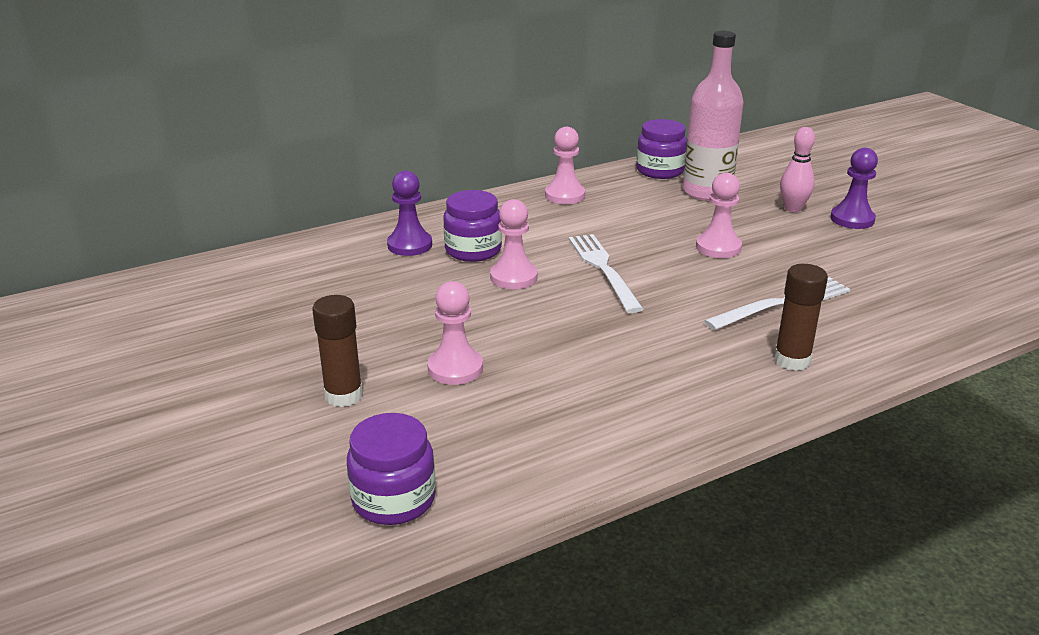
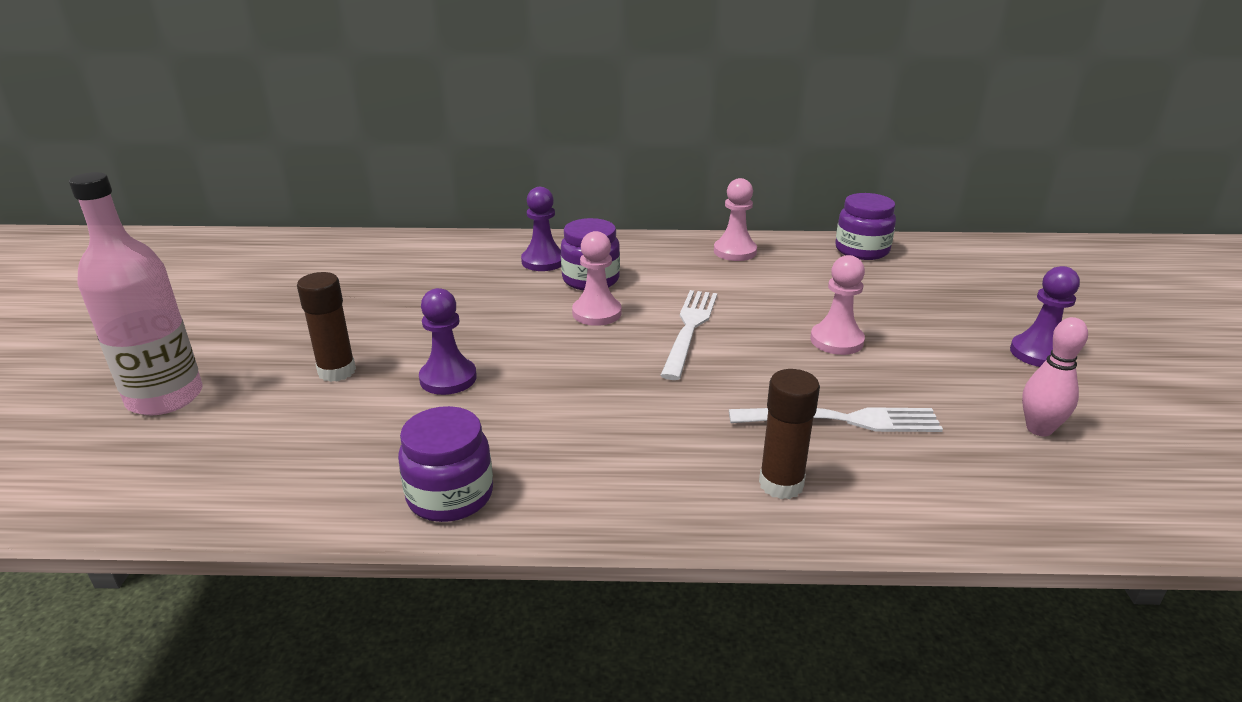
camera: 30 degrees right, 0 degrees up
(394, 499) = (260, 475): purple jar -> purple jar (450, 496)
(455, 368) = (448, 378): pink pawn -> purple pawn
(707, 192) = (890, 282): pink bottle -> pink bottle (165, 397)
(793, 208) = (974, 323): pink bowling pin -> pink bowling pin (1039, 429)

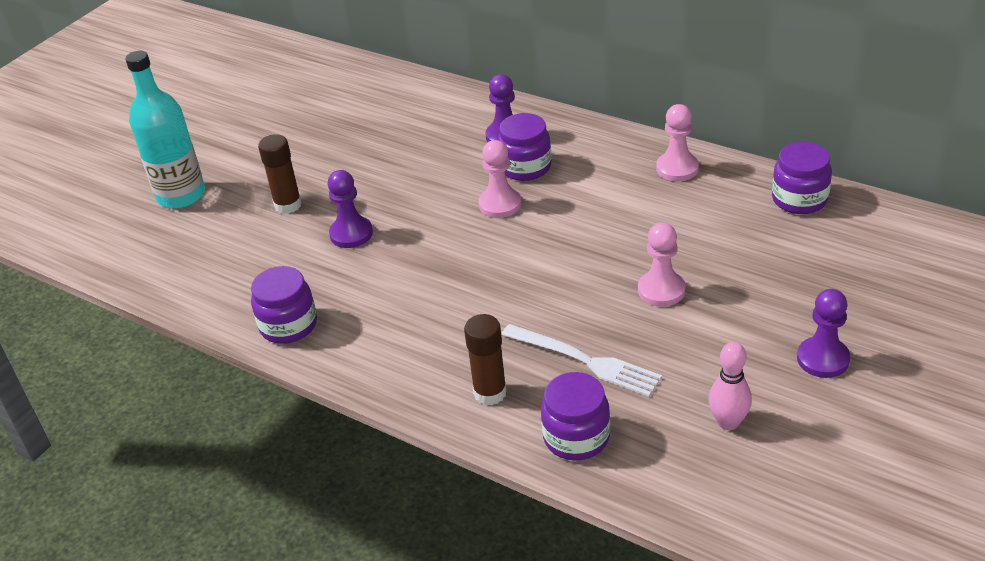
camera: 35 degrees right, 10 degrees up
(165, 397) = (181, 195): pink bottle -> turquoise bottle
(689, 329) = (556, 242): white fork -> none
(924, 496) = (576, 437): none -> purple jar

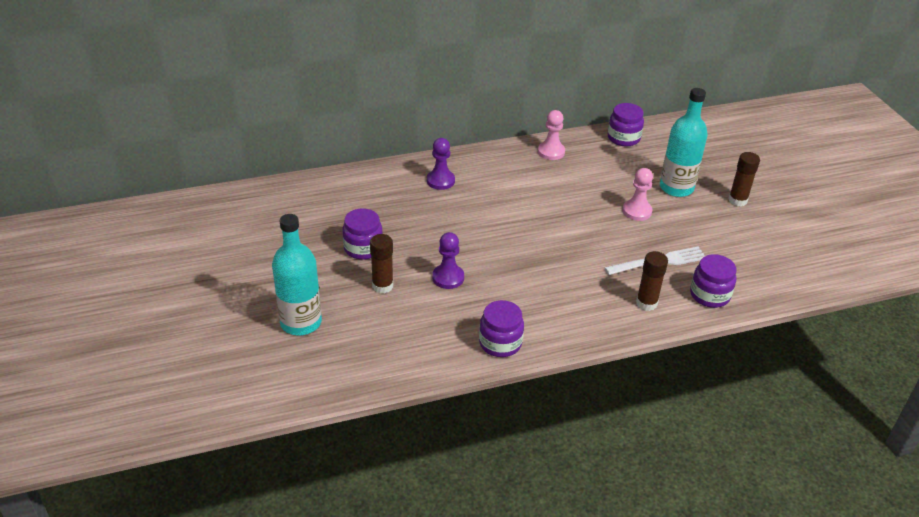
camera: 55 degrees left, 0 degrees up
(500, 204) = (499, 216): pink pawn -> none
(525, 167) = (479, 191): purple jar -> purple jar (363, 248)
(728, 422) = (748, 248): pink bowling pin -> none
(763, 294) = (676, 188): none -> turquoise bottle
(823, 359) = (737, 200): purple pawn -> brown glue stick

